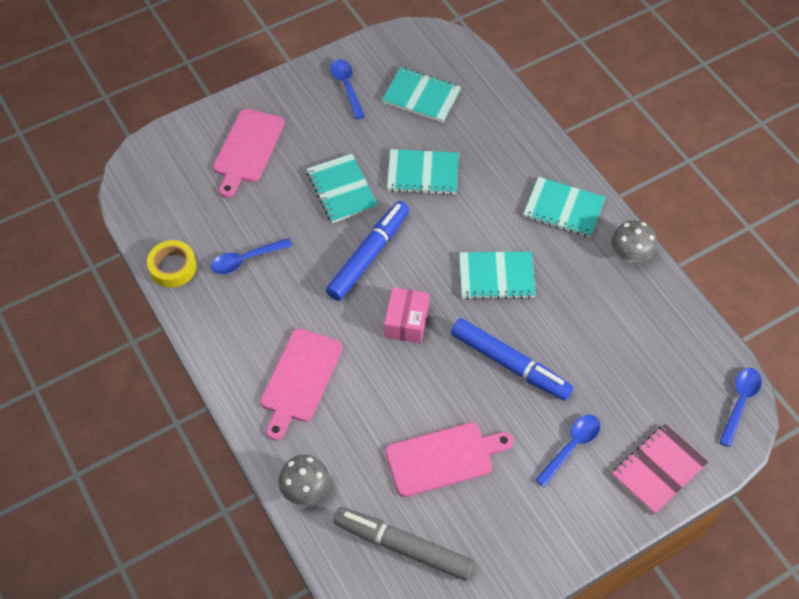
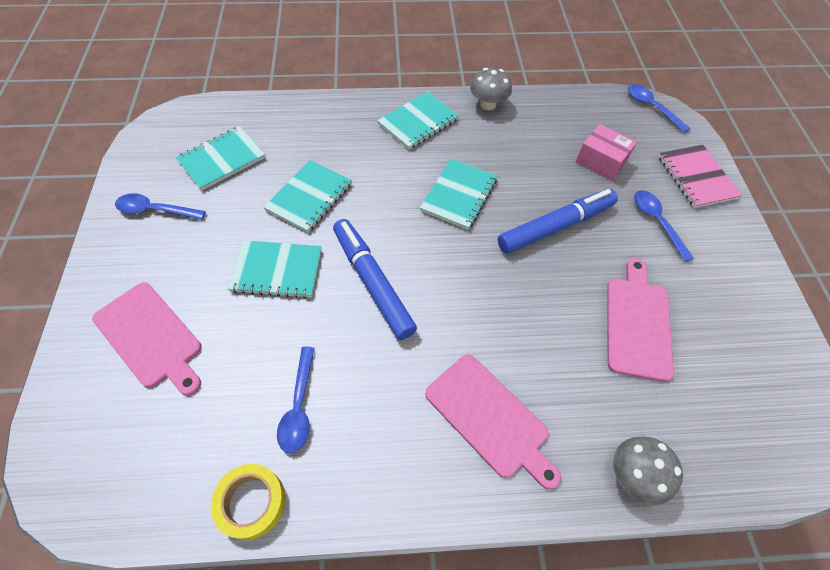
camera: 65 degrees left, 0 degrees up
(403, 546) = (729, 404): grey marker -> none
(406, 322) = (469, 285): pink box -> pink box (601, 161)

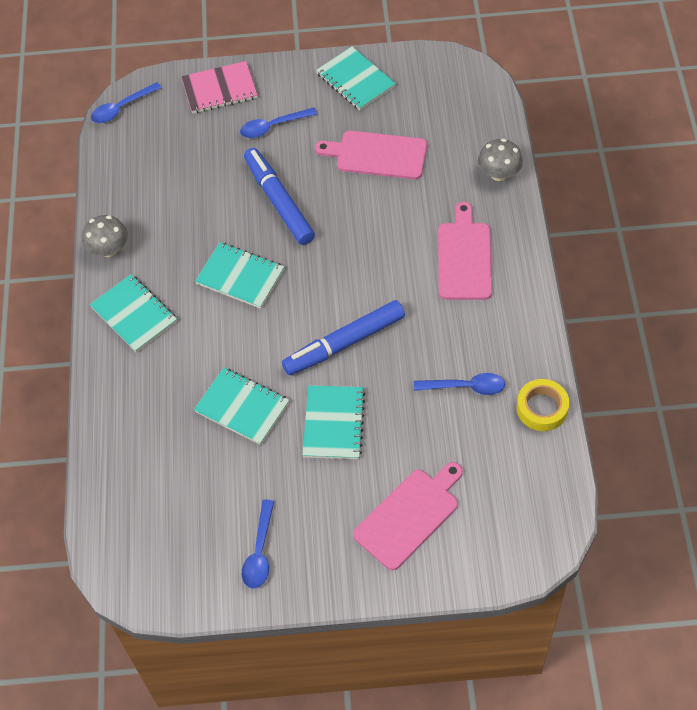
camera: 85 degrees left, 0 degrees up
(222, 159) = (186, 501): turquoise notebook -> turquoise notebook (355, 80)
(489, 418) = (464, 257): pink cutting board -> pink cutting board turned 45 degrees counterclockwise
(601, 161) = (197, 159): pink box -> none

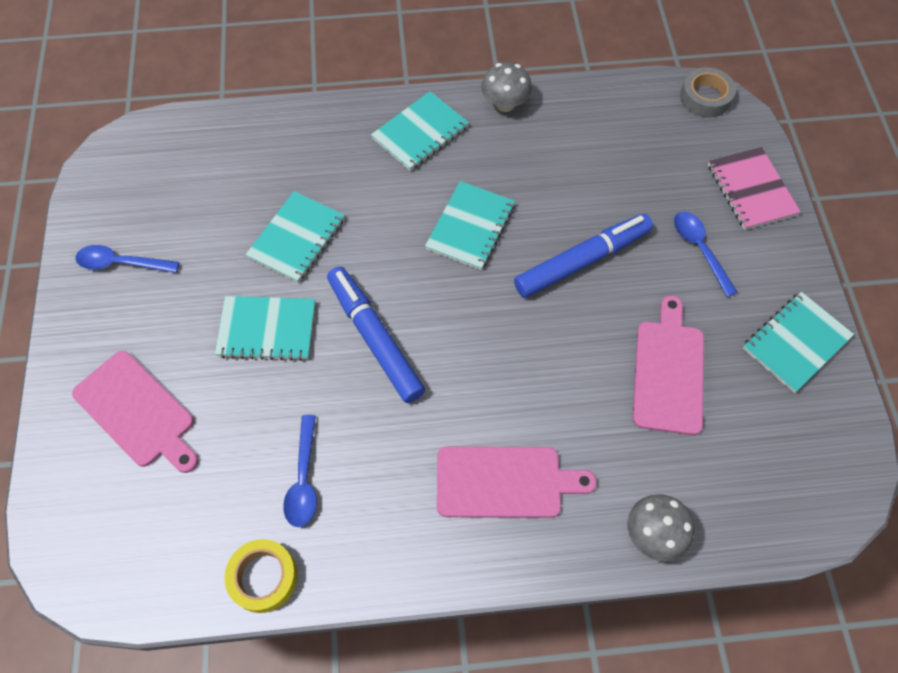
camera: 85 degrees right, 5 degrees up
(121, 108) = (705, 97): blue spoon -> grey tape

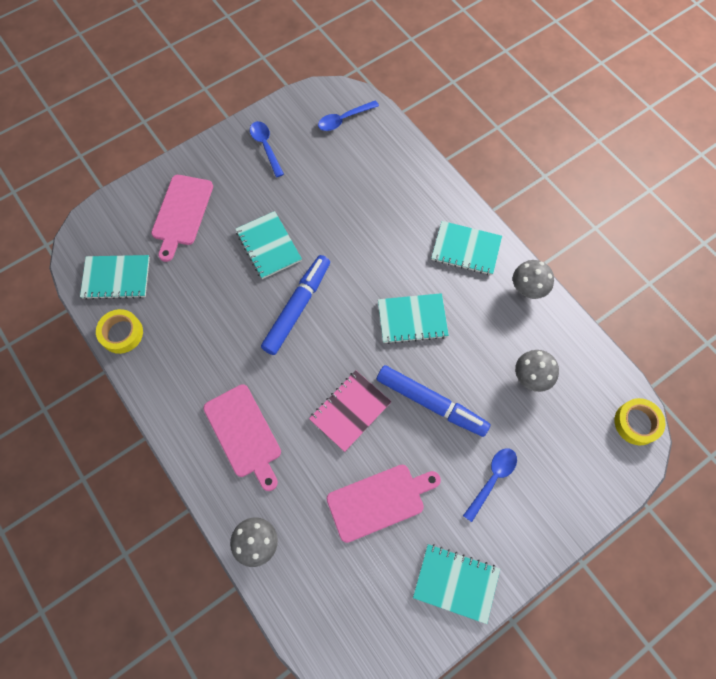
camera: 60 degrees right, 5 degrees up
(297, 238) = (339, 225): turquoise notebook -> turquoise notebook (116, 278)
(303, 479) = (187, 321): blue spoon -> blue spoon (344, 119)
(606, 155) = (531, 377): none -> grey mushroom
(705, 97) = (636, 423): grey tape -> yellow tape
(751, 190) = (571, 495): pink notebook -> pink notebook (350, 411)

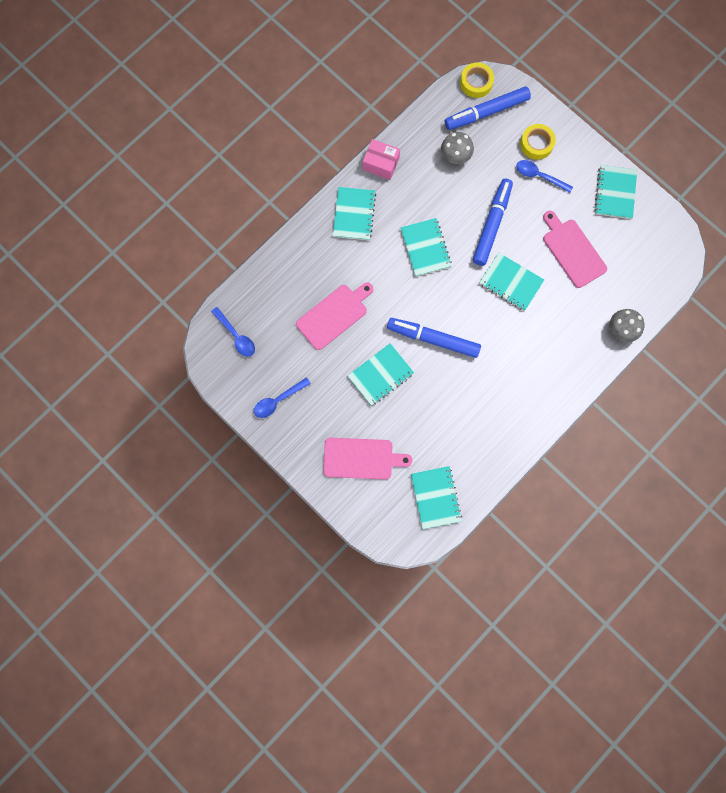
camera: 100 degrees left, 10 degrees up
(121, 333) = (485, 477): yellow tape -> yellow tape (536, 144)
(244, 434) = (546, 357): pink cutting board -> pink cutting board (334, 315)
(350, 411) = (511, 282): pink notebook -> turquoise notebook
(528, 288) = (381, 164): grey mushroom -> pink box
(592, 428) = (486, 112): none -> blue marker

